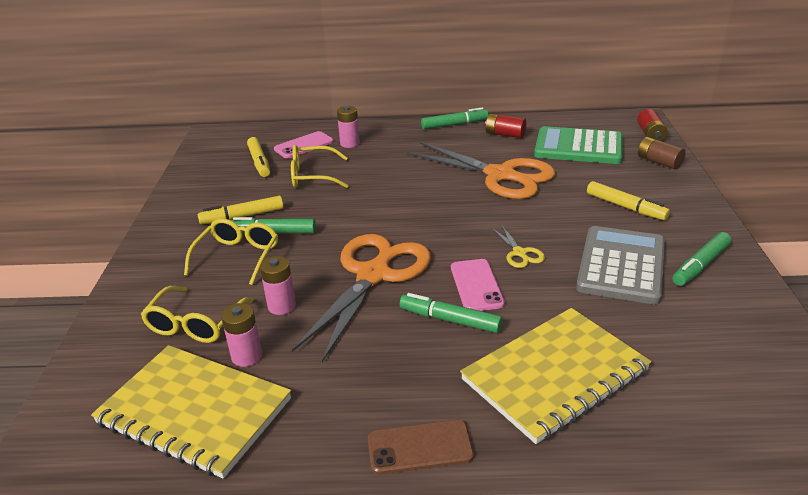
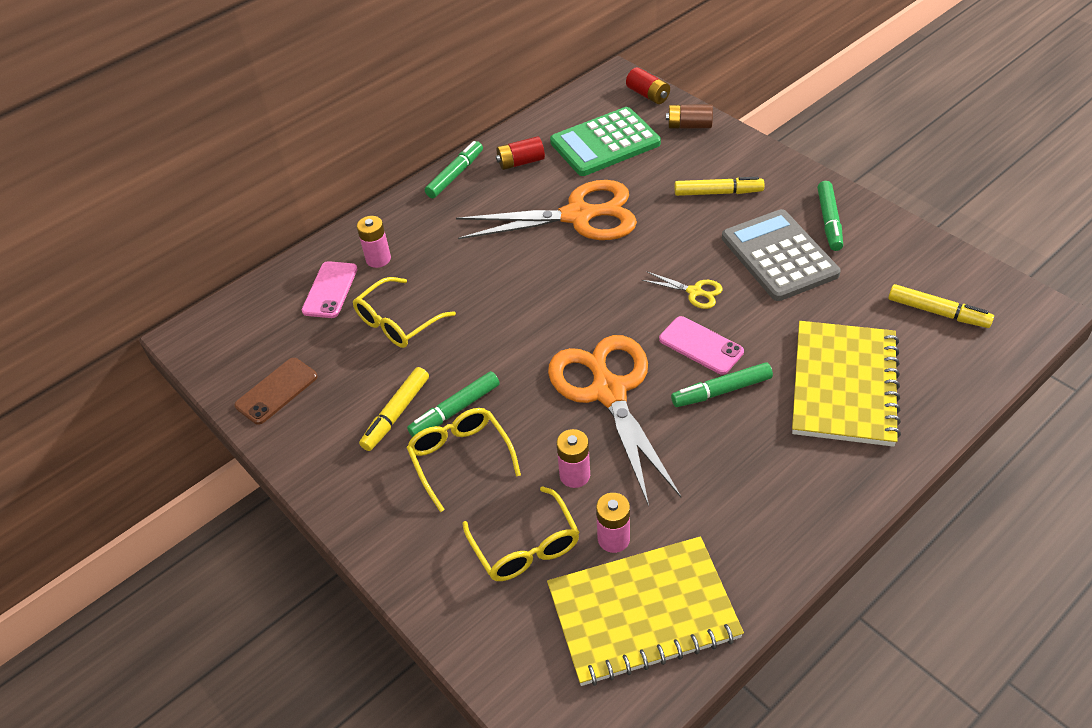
camera: 40 degrees left, 15 degrees up
(259, 162) = (312, 340): yellow marker -> yellow marker (938, 312)
(420, 447) = (831, 506): brown phone -> brown phone (277, 391)

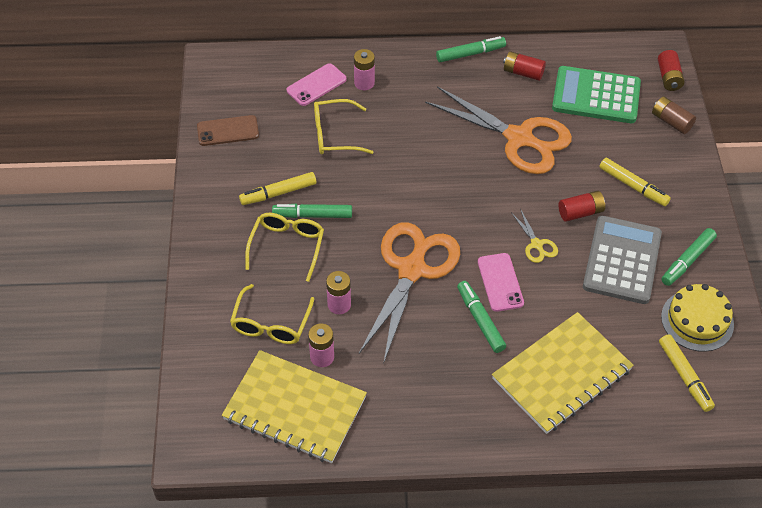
camera: 35 degrees right, 5 degrees up
(700, 241) = (580, 212): none -> red battery
(721, 391) = (480, 320): green marker -> green marker turned 45 degrees clockwise
(892, 261) = (697, 320): none -> yellow cake

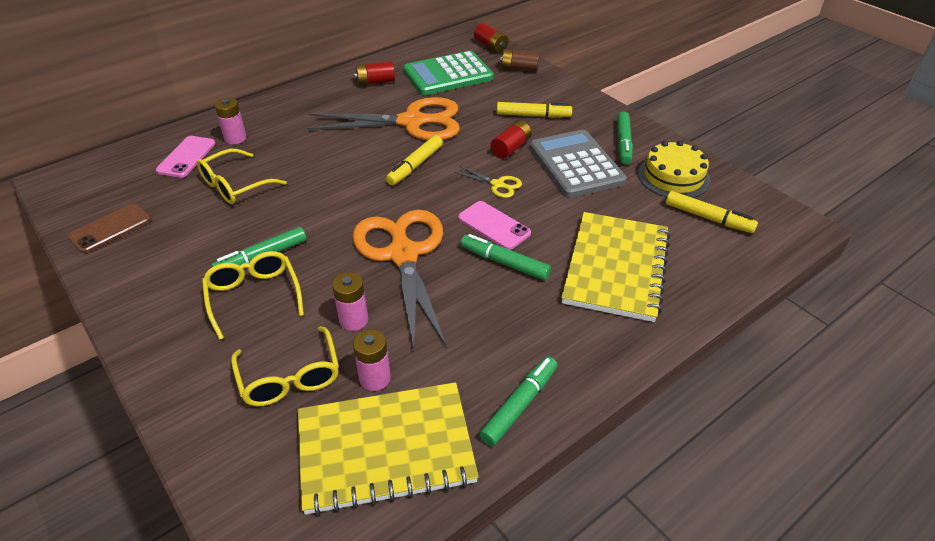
camera: 35 degrees left, 10 degrees down
(278, 193) = (208, 255): yellow marker -> yellow marker (415, 165)
(470, 53) = (319, 86): green marker -> green marker (519, 405)

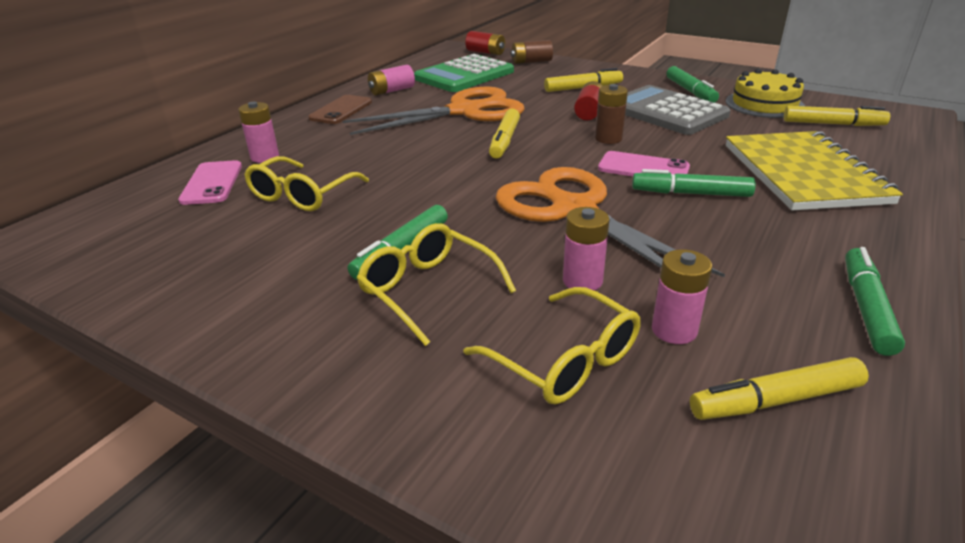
camera: 20 degrees left, 10 degrees down
(110, 228) = (153, 269): brown phone -> brown phone (341, 110)
(375, 82) = (392, 91): red battery -> pink battery
(385, 449) = (775, 401): yellow notebook -> yellow marker
(497, 184) = (608, 138): yellow scissors -> brown battery

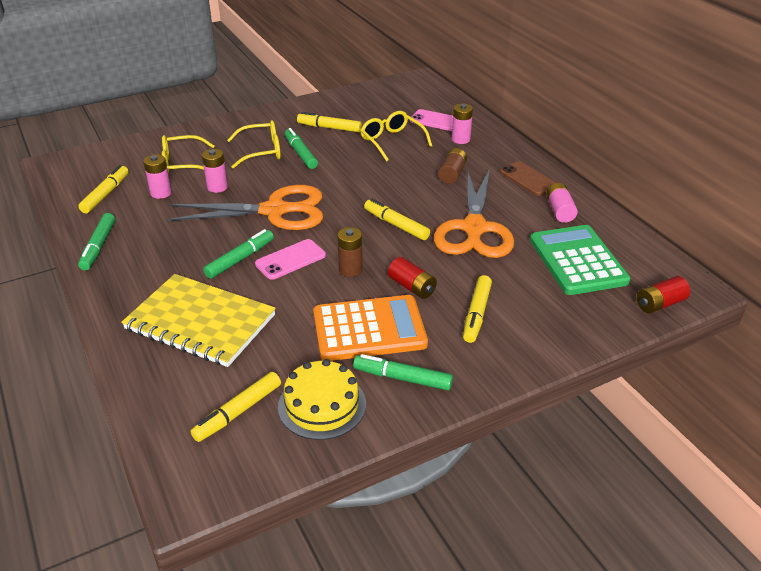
camera: 120 degrees right, 5 degrees up
(287, 258) = (329, 128): none -> yellow marker
(531, 62) = (596, 320): brown battery -> brown battery (452, 174)
(666, 112) = (369, 329): grey calculator -> orange calculator
(866, 308) = (99, 247): green marker -> green marker turned 45 degrees clockwise

